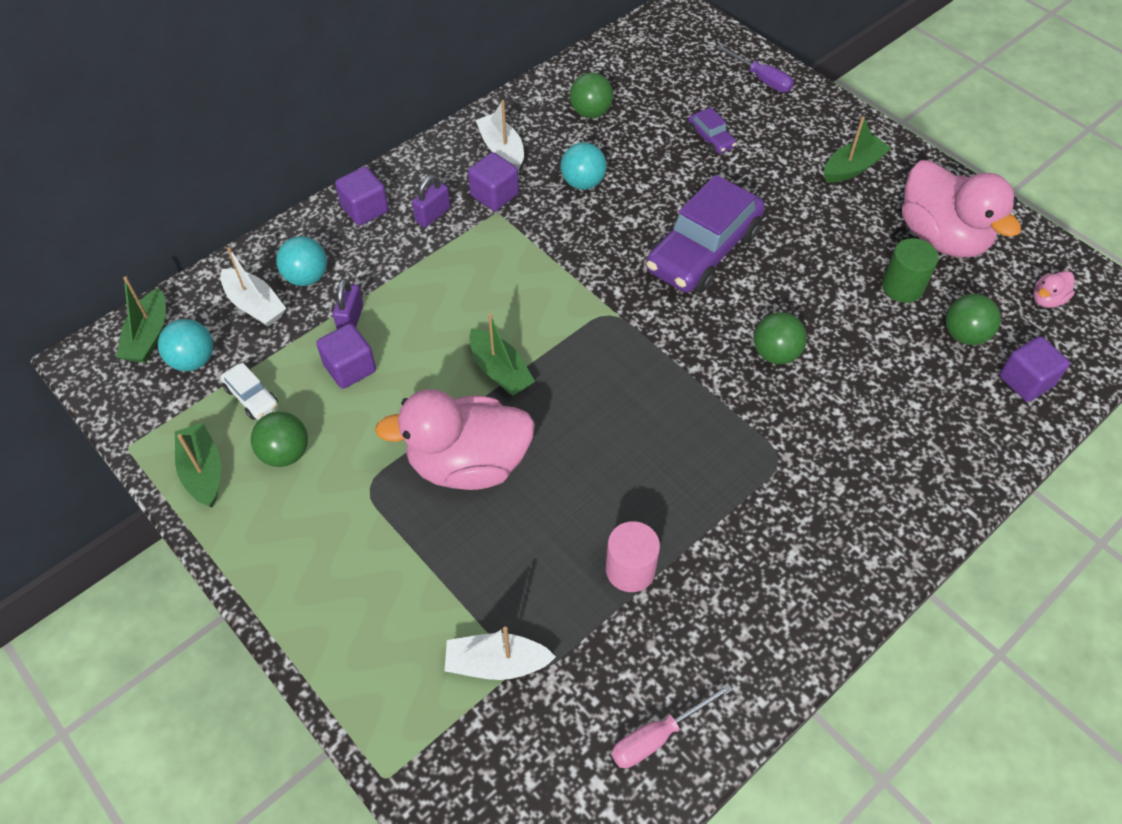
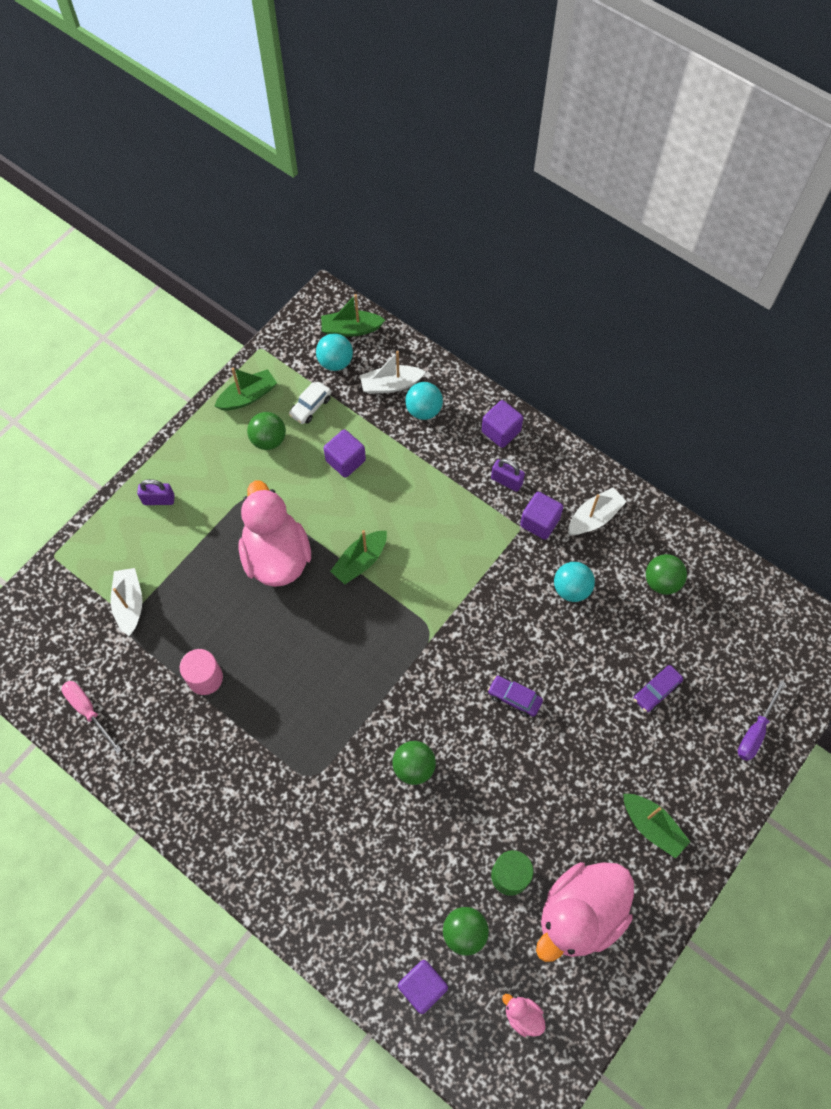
camera: 80 degrees right, 10 degrees up
(255, 305) = (391, 385): white boat -> white boat turned 45 degrees clockwise
(351, 319) = (389, 450): purple padlock -> purple padlock (158, 500)
(703, 251) = (514, 698): purple car -> purple car, size x0.44

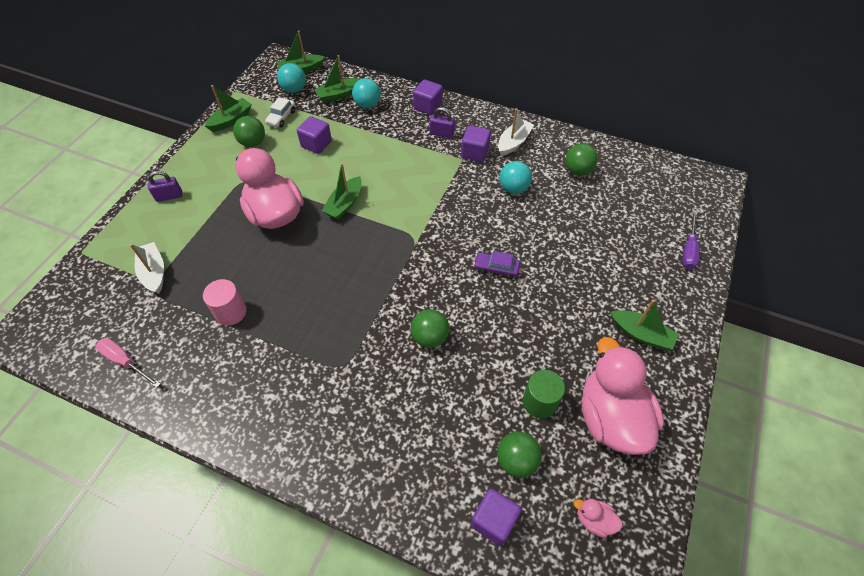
camera: 15 degrees left, 10 degrees down
(391, 385) = (339, 95): white boat -> green boat
(580, 914) = (611, 417): pink duck -> pink duck turned 135 degrees clockwise
(656, 691) = (603, 239): purple car -> none

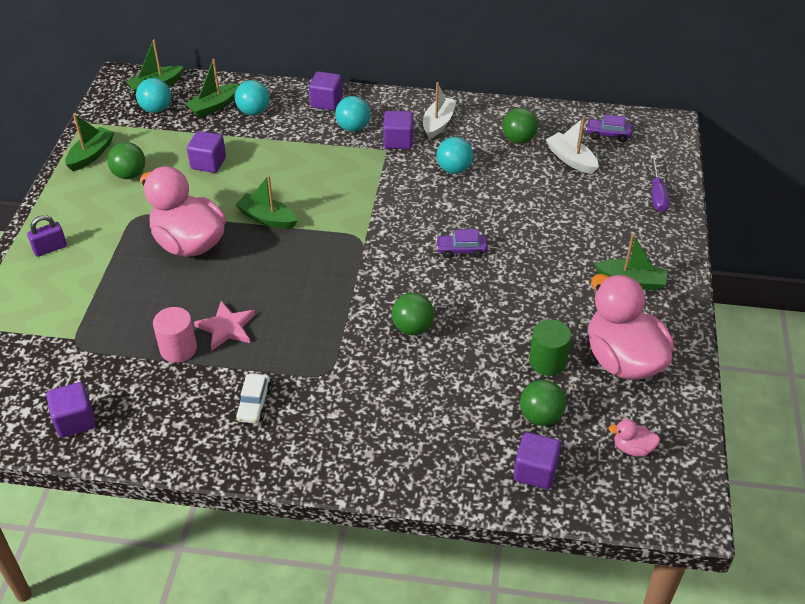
camera: 15 degrees left, 10 degrees down
(125, 362) = (75, 421): pink screwdriver -> purple cube
(154, 272) = (68, 328): white boat -> white boat (571, 159)
(276, 300) = (226, 327): none -> pink star
(281, 117) = (153, 142): white car -> white car (254, 404)
(344, 204) = (267, 218): green boat -> green boat turned 105 degrees clockwise
(442, 134) = (353, 128): purple padlock -> turquoise ball
(659, 180) = (608, 134): none -> purple car

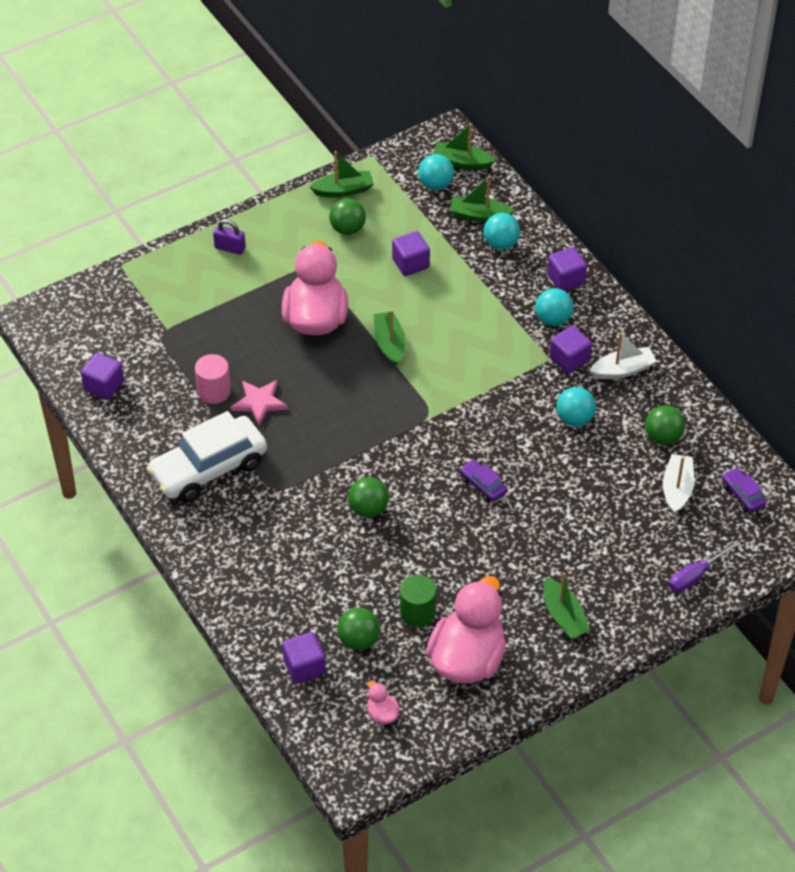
camera: 50 degrees right, 5 degrees up
(254, 404) = (209, 469): white car -> white car, size x2.28

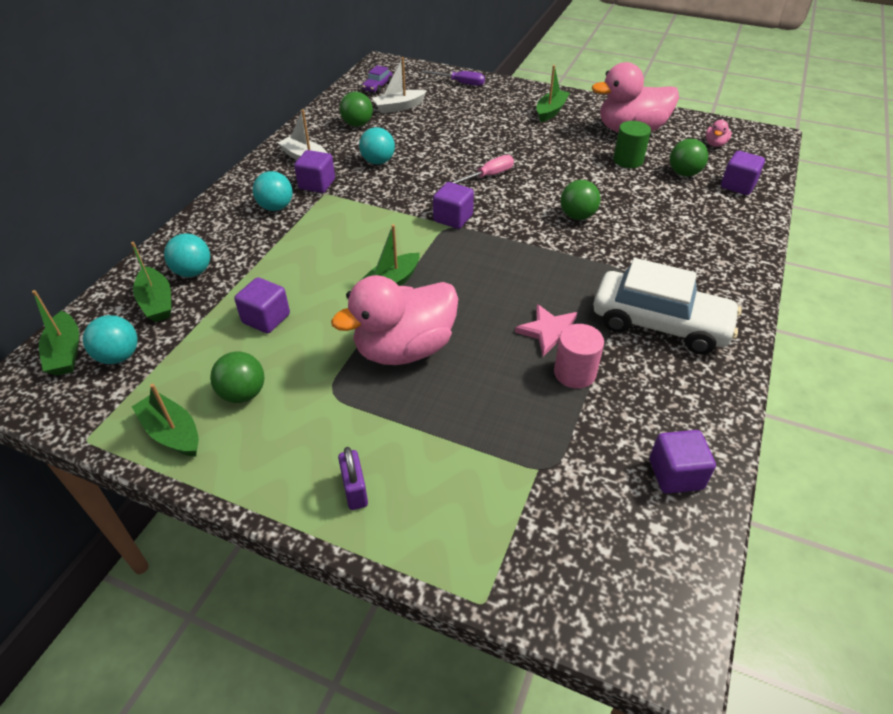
camera: 125 degrees left, 5 degrees down
(482, 485) = (488, 176): purple car -> pink screwdriver
(566, 279) = (218, 218): purple cube -> purple cube (453, 218)

